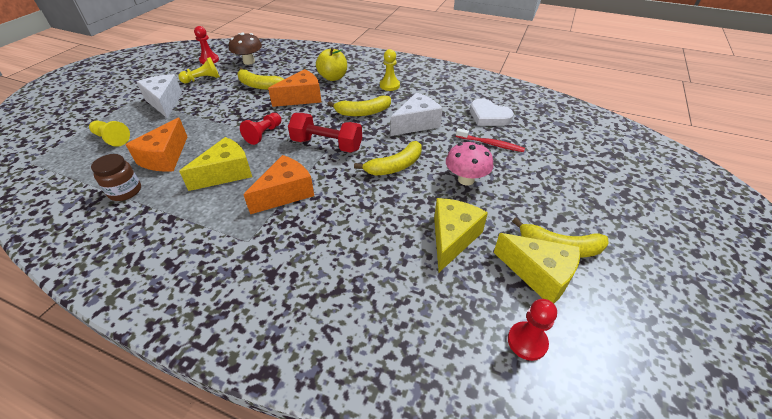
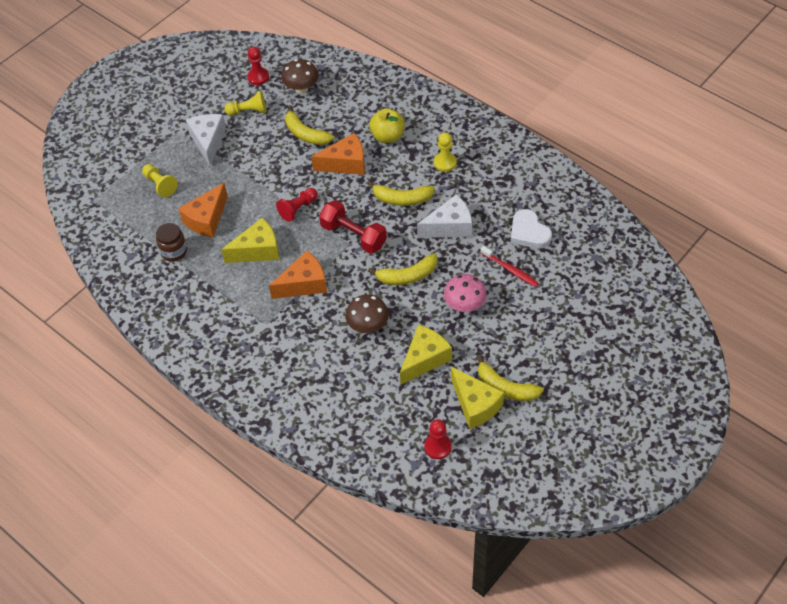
camera: 20 degrees right, 10 degrees up
(372, 218) = (368, 326): none -> brown mushroom

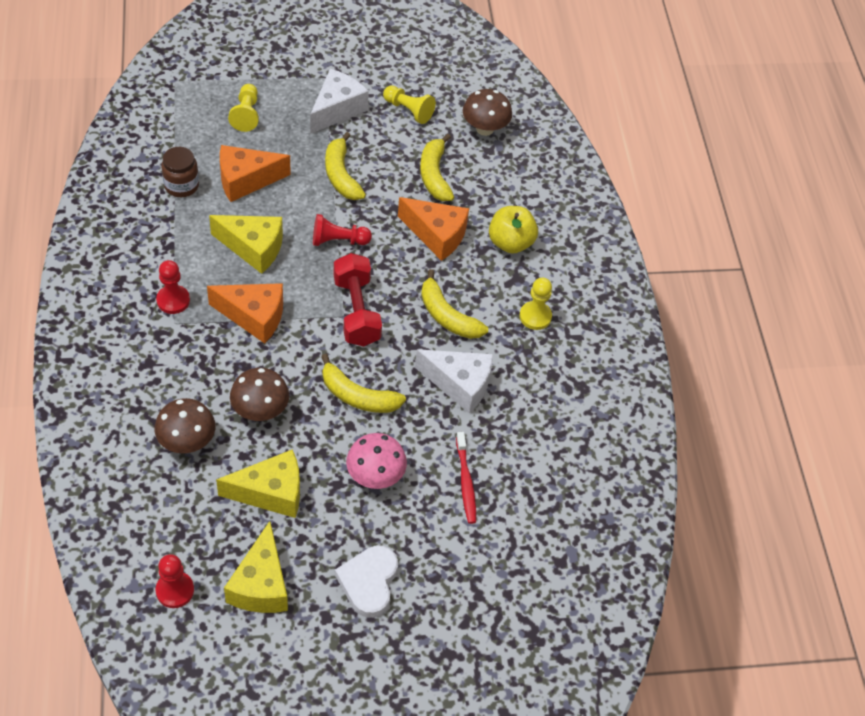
camera: 35 degrees right, 0 degrees up
(258, 77) = (458, 85): red pawn -> red pawn (173, 300)
(350, 374) = (187, 442): none -> brown mushroom
(505, 387) = (311, 596): yellow banana -> yellow banana (341, 175)
(529, 232) = (533, 462): white heart -> white heart (369, 582)

